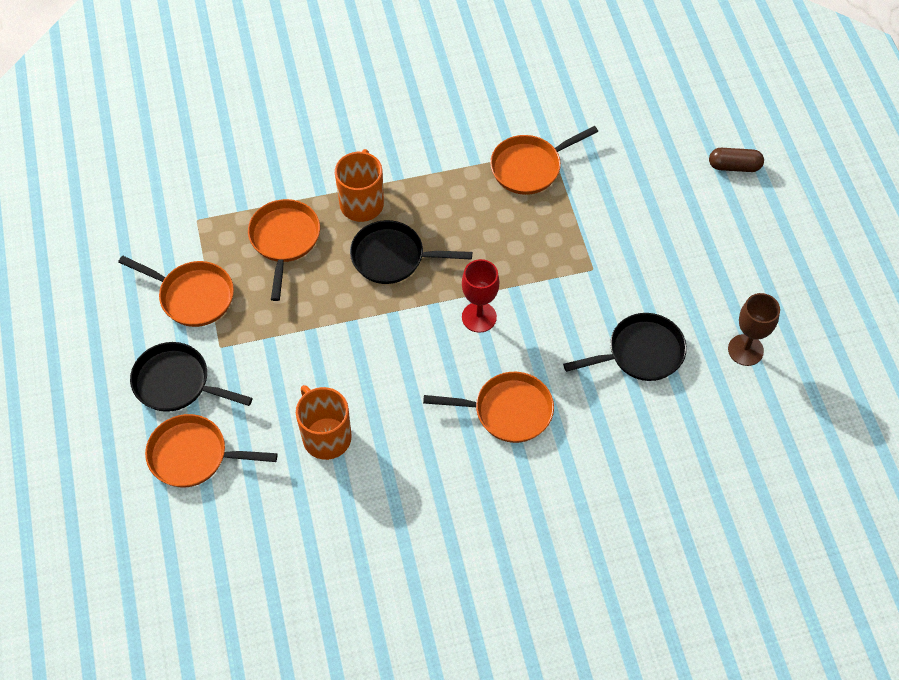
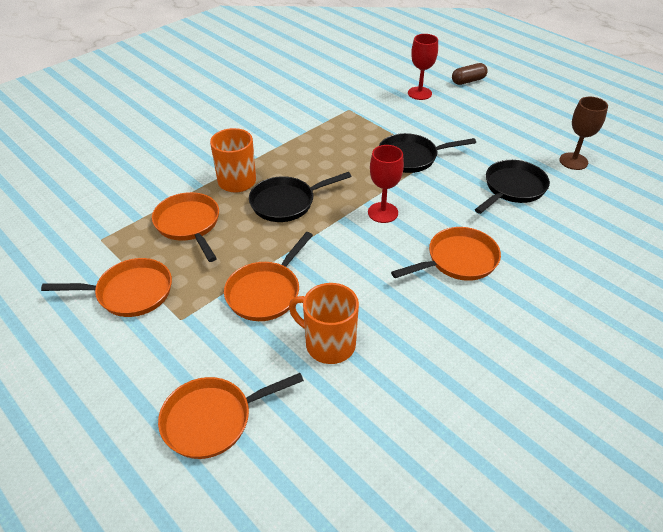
camera: 30 degrees left, 15 degrees down
(176, 383) = (156, 365): black pan -> black pan (411, 157)
(529, 167) = (342, 122): orange pan -> orange pan (266, 292)
(655, 161) = (419, 93): none -> red goblet

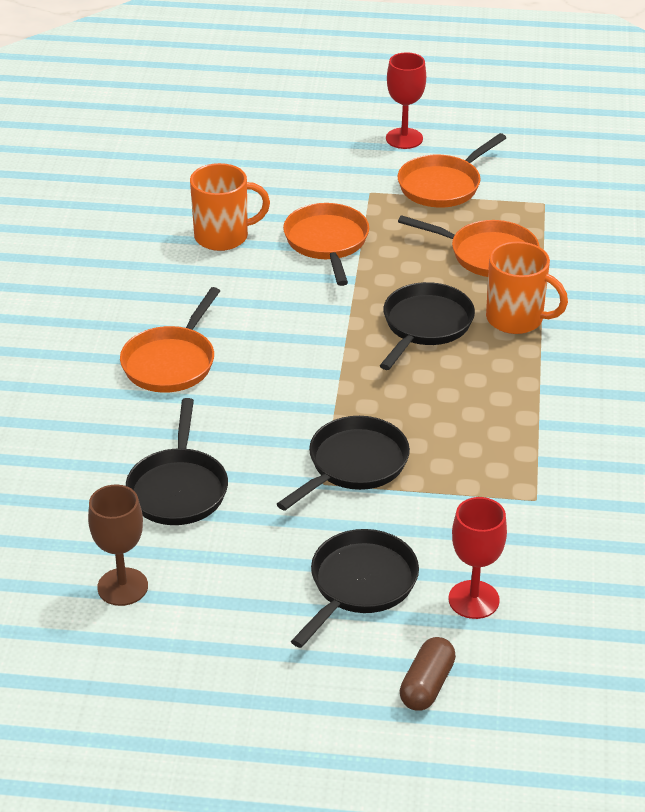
camera: 140 degrees right, 5 degrees down
(213, 419) = (255, 159): orange pan -> none
(383, 212) = (306, 371): red goblet -> red goblet (404, 138)
(460, 116) = (360, 584): none -> black pan

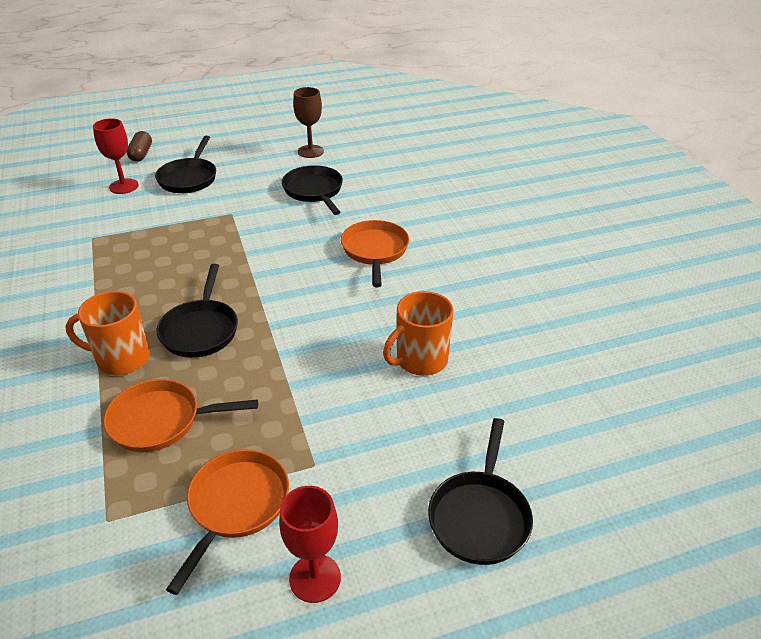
camera: 155 degrees right, 0 degrees up
(327, 242) = (324, 384): orange pan -> none
(354, 465) = (216, 226): black pan -> black pan (480, 516)

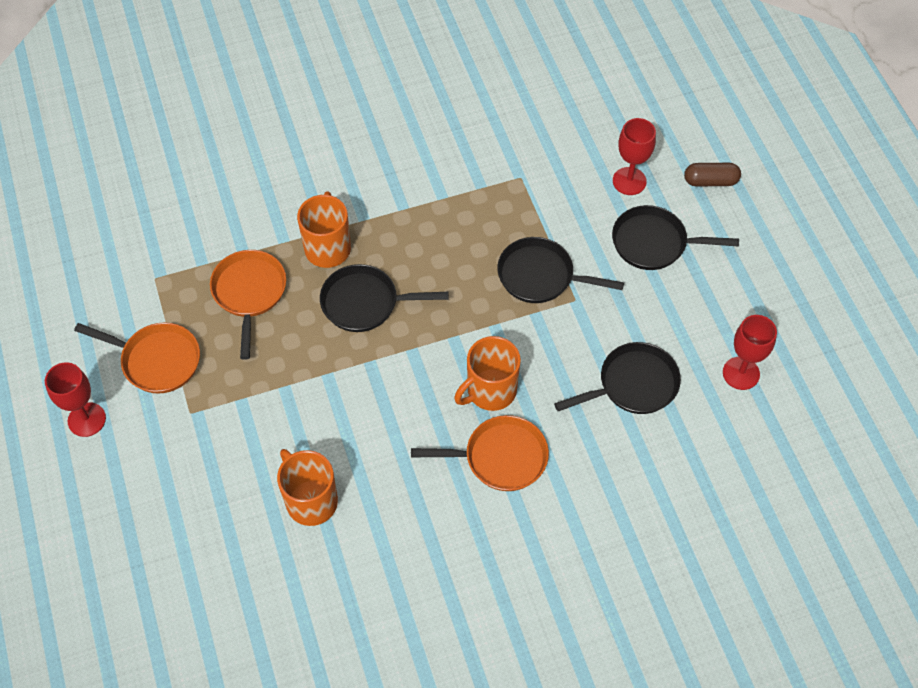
camera: 90 degrees right, 20 degrees up
(310, 151) = (741, 373): brown goblet -> red goblet
(311, 255) = (490, 391): none -> orange mug
(480, 516) = (123, 539): black pan -> black pan (540, 276)

